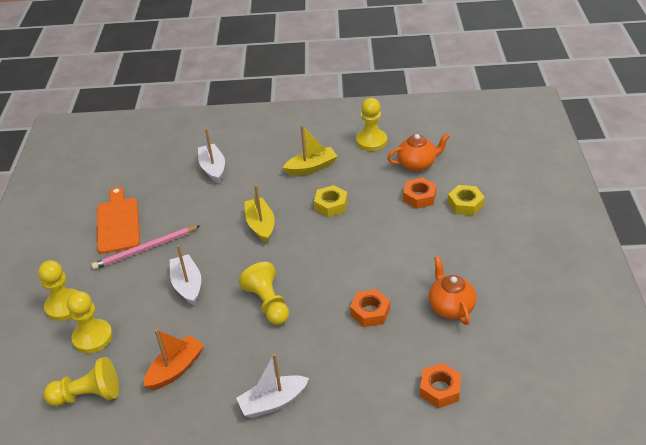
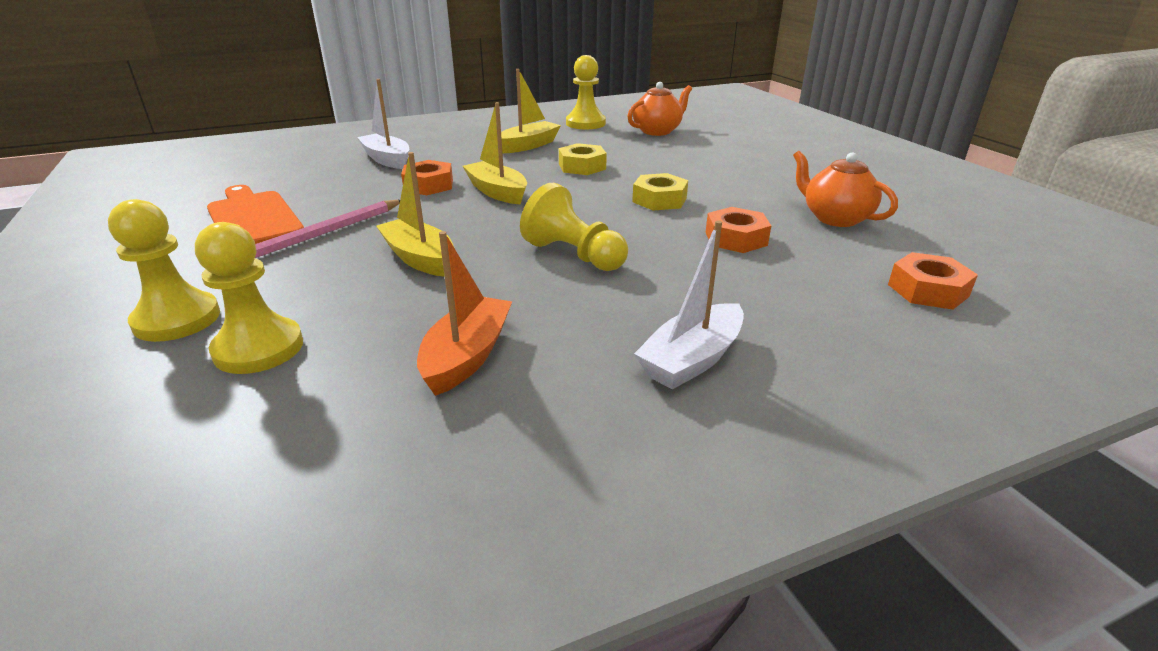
camera: 25 degrees left, 10 degrees down
(88, 395) = (284, 436): yellow pawn -> none
(187, 285) = (419, 258): white boat -> yellow boat
(419, 197) = (687, 149): orange nut -> orange nut (428, 185)
(465, 204) = (746, 148): yellow nut -> yellow nut (659, 200)

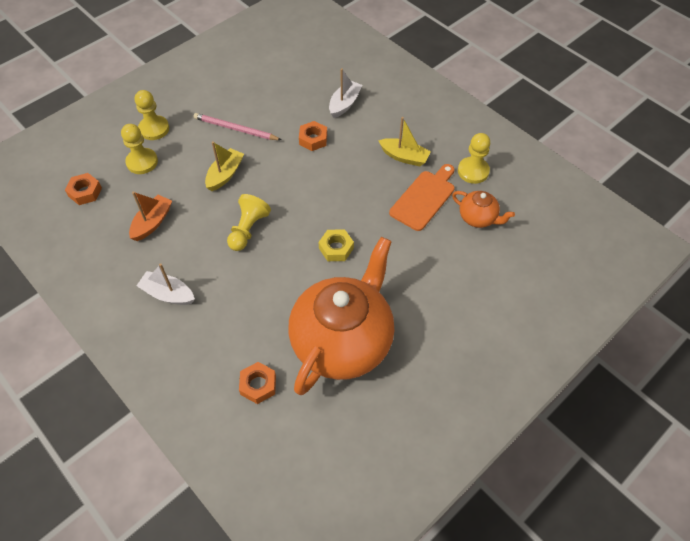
camera: 70 degrees right, 25 degrees up
(253, 218) = (244, 97): orange cutting board -> orange cutting board (424, 198)
(467, 356) = (152, 222): orange boat -> orange boat turned 60 degrees counterclockwise
(497, 192) = (316, 171): yellow boat -> none
(582, 166) = (376, 196): yellow nut -> none
(735, 238) = (293, 294): orange nut -> orange nut (85, 192)
(835, 218) = (343, 341): orange teapot -> orange teapot, size x2.30

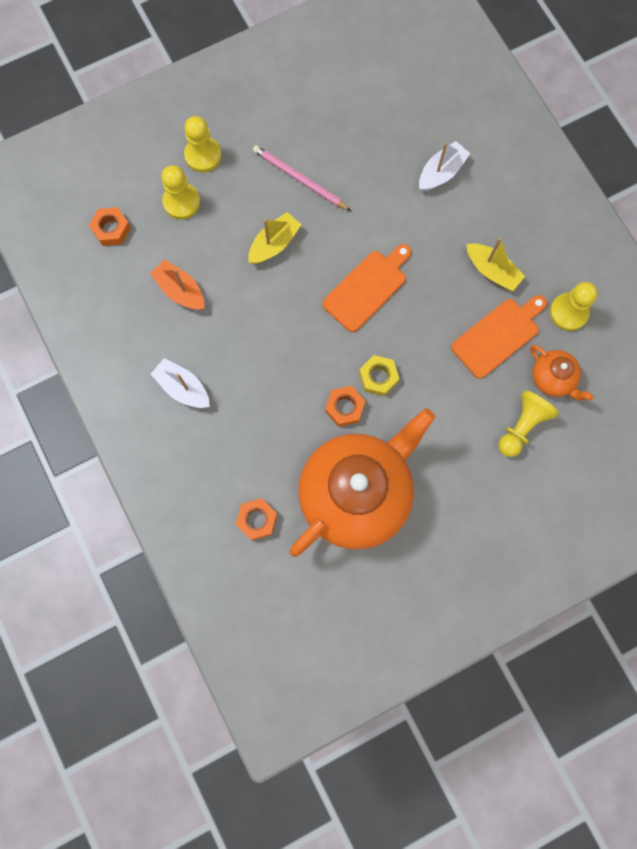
camera: 15 degrees right, 20 degrees up
(152, 222) = (180, 290): orange boat -> orange boat turned 90 degrees counterclockwise
(248, 229) = (285, 327): yellow pawn -> yellow pawn (522, 426)
(309, 188) = (367, 288): none -> orange cutting board
(313, 139) = (389, 217): orange nut -> orange nut (345, 407)

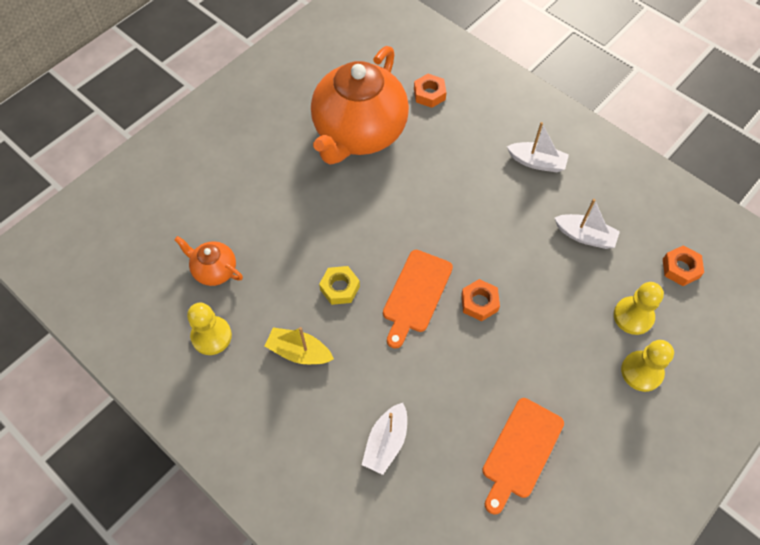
camera: 160 degrees right, 15 degrees down
(180, 290) = (585, 236): orange boat -> white boat
(274, 244) = (523, 306): yellow boat -> none
(299, 179) = (531, 381): pink pencil -> none
(345, 407) = (394, 189): orange nut -> orange nut (479, 302)
(378, 377) = (375, 221): yellow nut -> yellow nut (340, 288)
(498, 335) = (276, 292): orange cutting board -> orange cutting board (521, 451)
(522, 426) = (234, 222): yellow pawn -> none

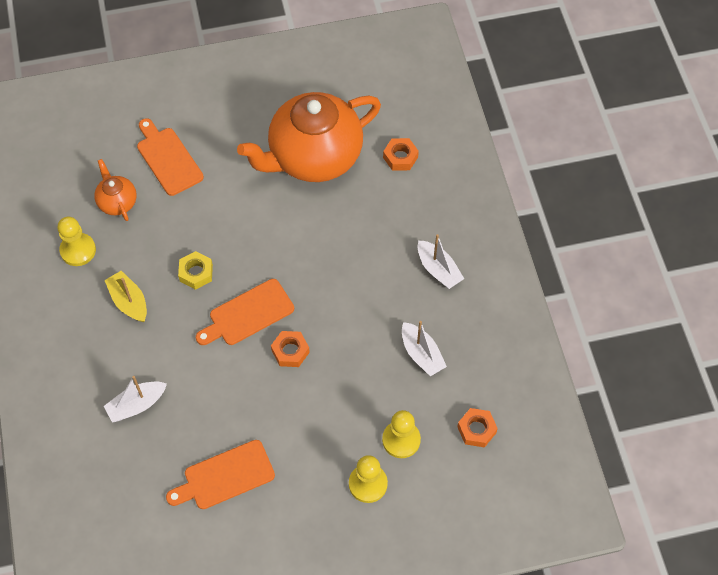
camera: 35 degrees right, 0 degrees up
(231, 206) = (168, 159): none -> orange cutting board

